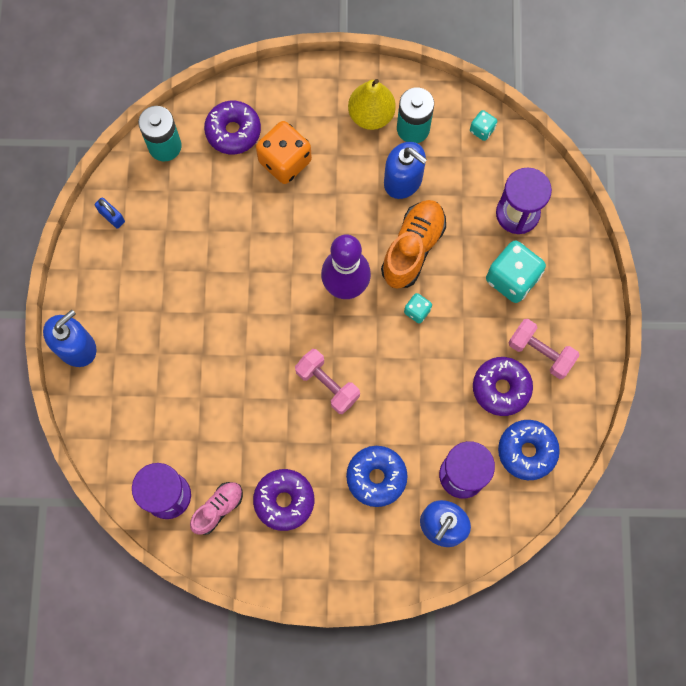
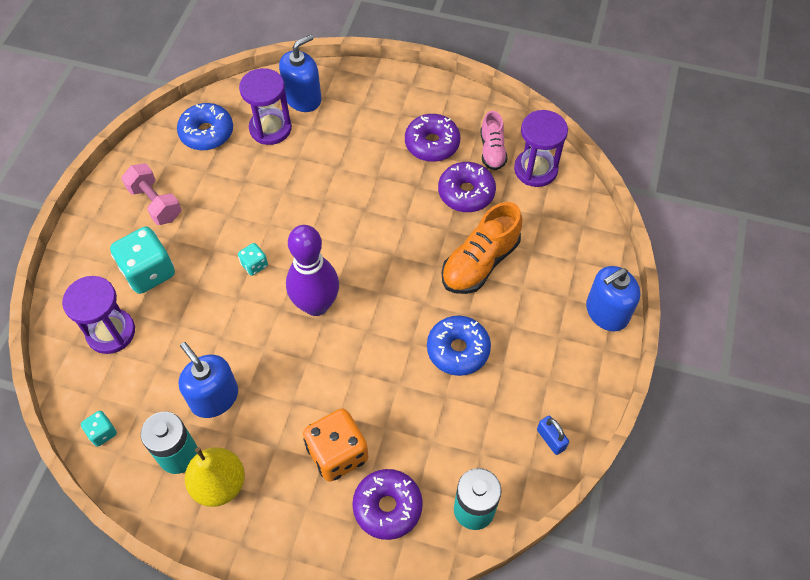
camera: 165 degrees left, 15 degrees down
(218, 509) = (492, 150): pink shoe -> pink shoe turned 60 degrees counterclockwise
(327, 384) = (364, 222): pink dumbbell -> none
(376, 477) = (345, 143): blue donut -> blue donut (458, 350)
(413, 248) = (234, 324): orange shoe -> orange shoe (480, 262)
(501, 388) = (205, 183): purple donut -> purple donut (466, 193)

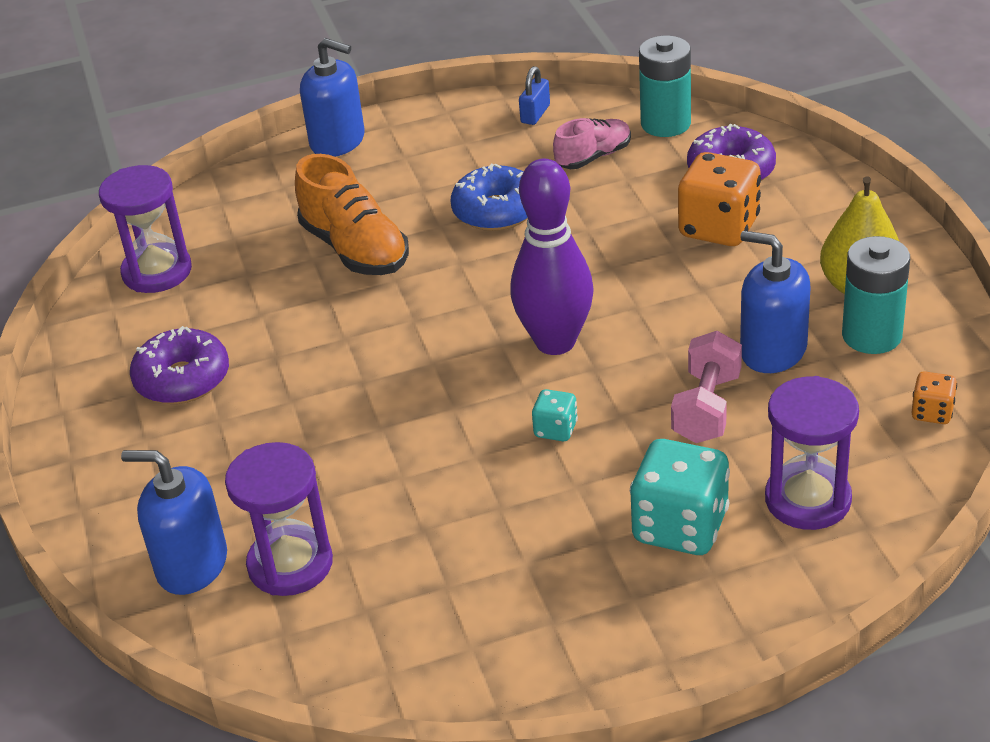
camera: 120 degrees left, 20 degrees down
(102, 433) = (932, 412): turquoise dice -> orange dice
(155, 203) = (560, 604): pink dumbbell -> pink dumbbell (707, 408)
(207, 133) = (365, 637): blue donut -> none
(214, 397) = (773, 350): blue soap dispenser -> blue soap dispenser turned 105 degrees clockwise
(466, 193) = (249, 309): purple donut -> none
(480, 262) = (355, 249): orange shoe -> orange shoe turned 45 degrees clockwise
(492, 150) = (151, 321): pink shoe -> pink shoe (593, 157)

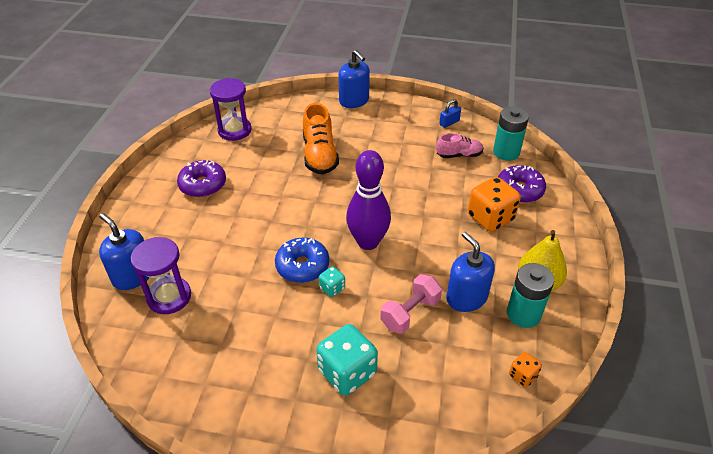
camera: 25 degrees right, 5 degrees up
(496, 211) = (394, 163): blue donut -> blue donut (302, 266)
(807, 500) = (420, 392): purple hourglass -> none

